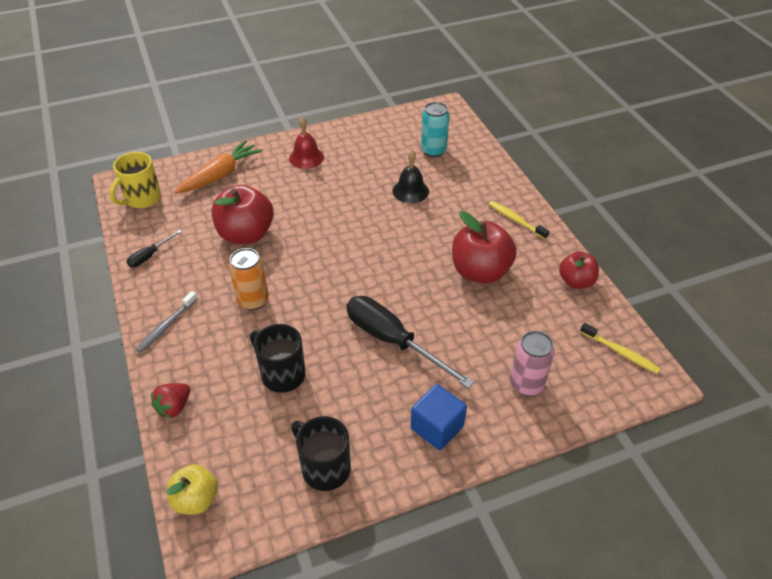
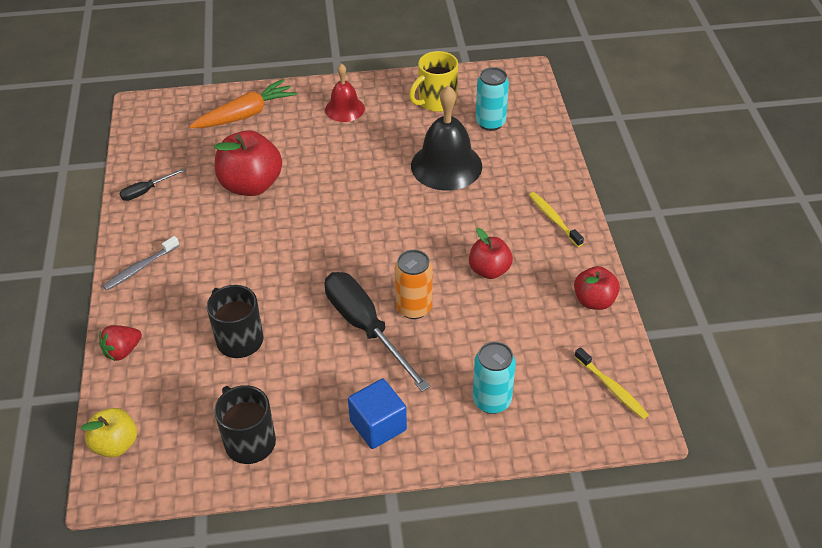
camera: 15 degrees right, 0 degrees up
(142, 199) = (157, 128): yellow mug -> yellow mug (436, 102)
(253, 300) = (235, 257): orange can -> orange can (414, 308)
(410, 191) = (446, 165): black bell -> black bell, size x1.69
(480, 272) = (489, 270): red apple -> red apple, size x0.60
(526, 384) = (491, 400): pink can -> turquoise can

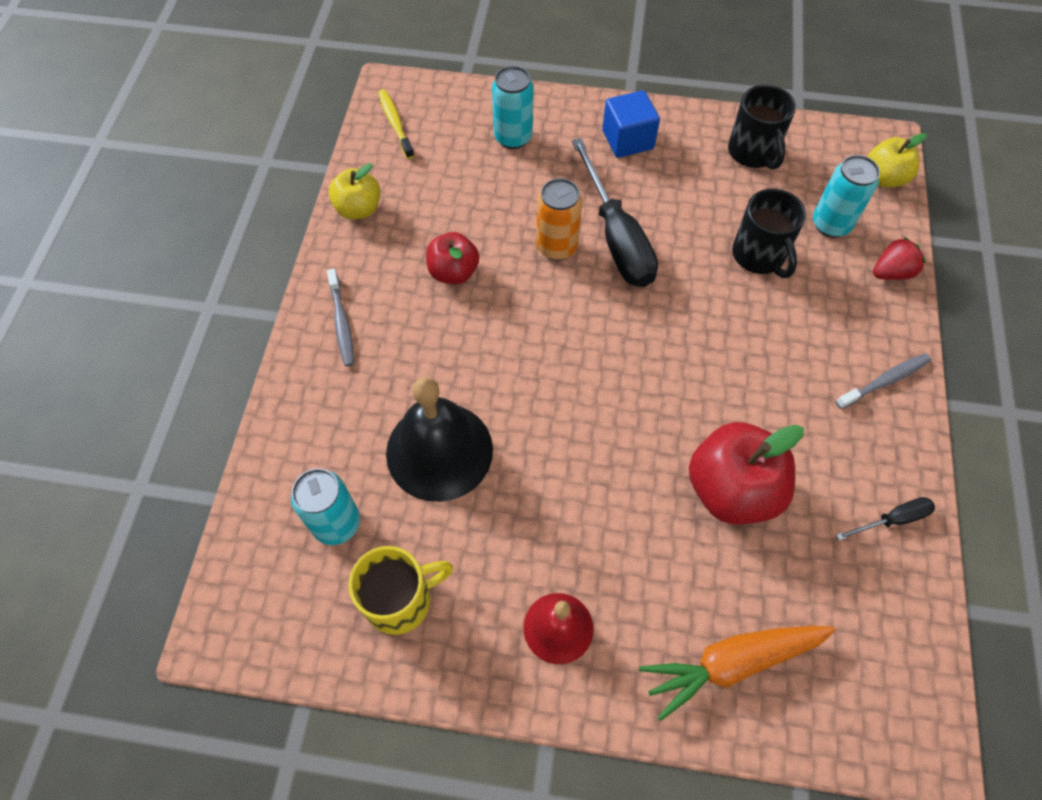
camera: 165 degrees left, 15 degrees up
(173, 383) = (831, 224): none -> turquoise can
(553, 219) = (342, 323): yellow toothbrush -> grey toothbrush
(594, 301) = (358, 209): red apple -> yellow apple

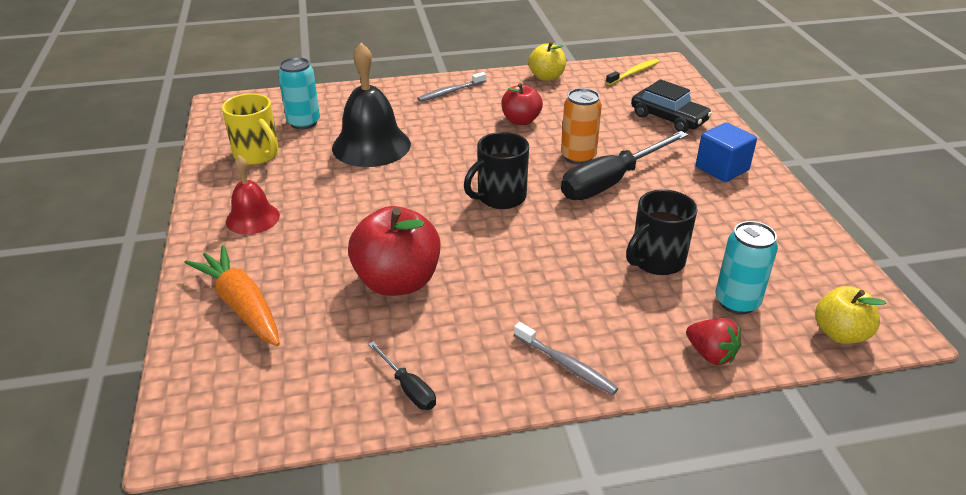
camera: 70 degrees right, 25 degrees down
(513, 137) = (668, 118): turquoise can -> black car
(753, 153) = (780, 239): black mug -> black mug (500, 197)

